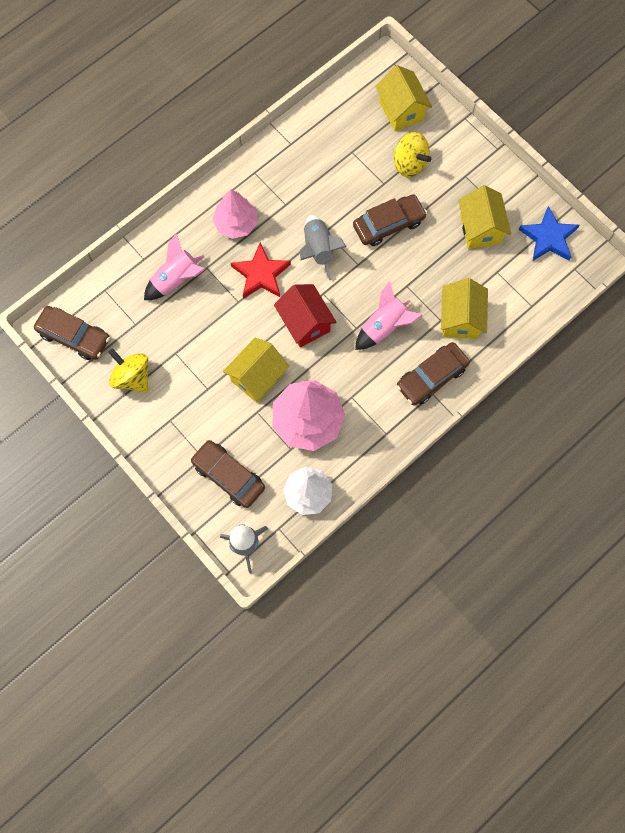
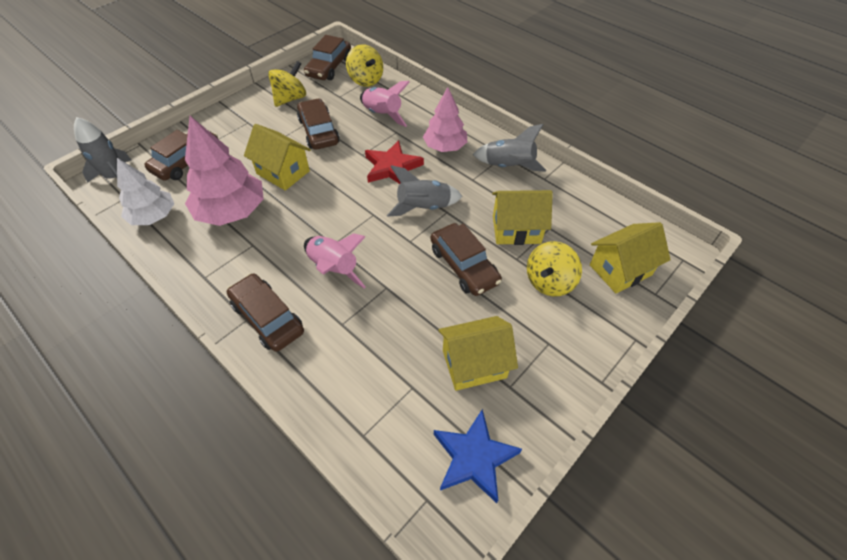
camera: 85 degrees right, 20 degrees down
(108, 295) = (366, 80): none -> yellow spinning top
(196, 344) = (319, 131): none -> brown car
(271, 171) = (508, 166): none -> grey rocket
(305, 323) = (339, 202): red house -> none
(460, 319) = (343, 345): yellow house -> yellow house (516, 229)

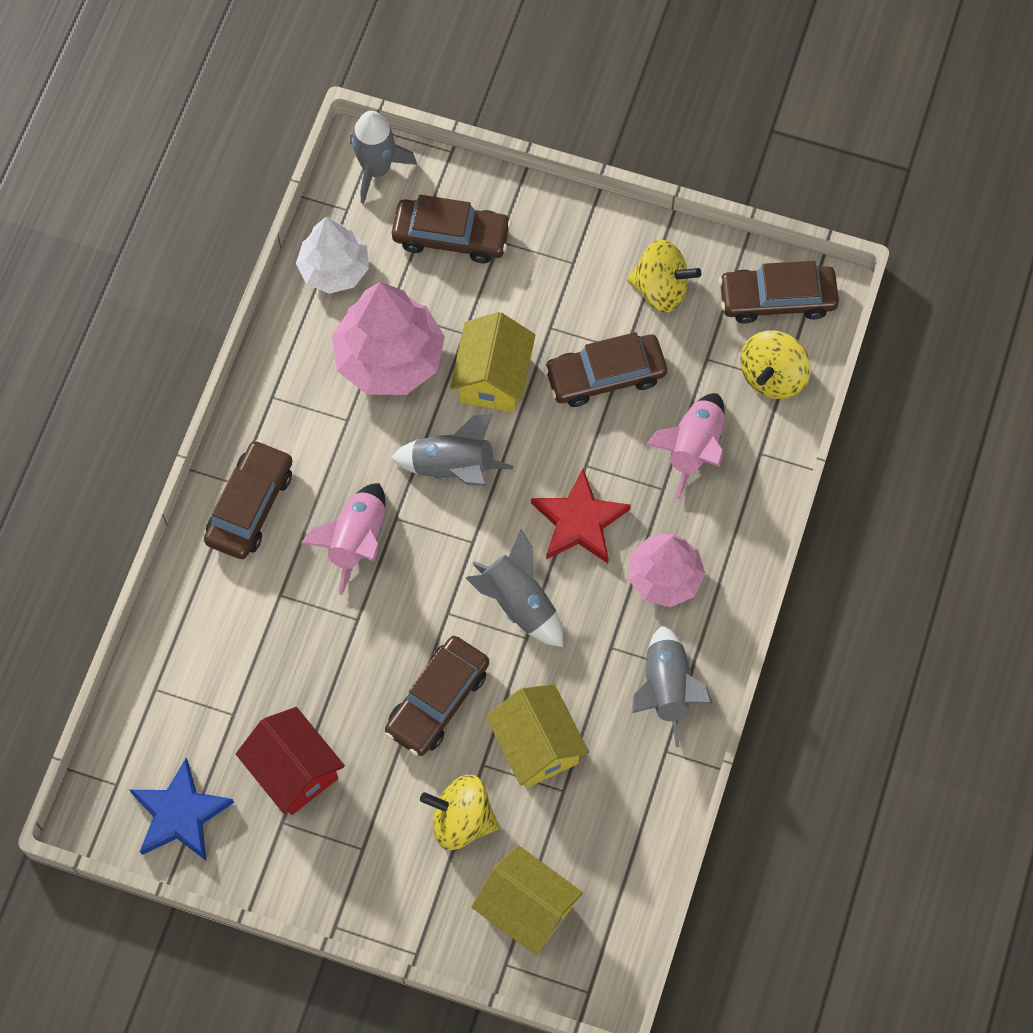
camera: 65 degrees right, 15 degrees up
(319, 131) = (605, 376): brown car -> brown car turned 150 degrees counterclockwise
(321, 207) = (453, 468): none -> grey rocket
(474, 364) = (293, 771): yellow house -> red house

